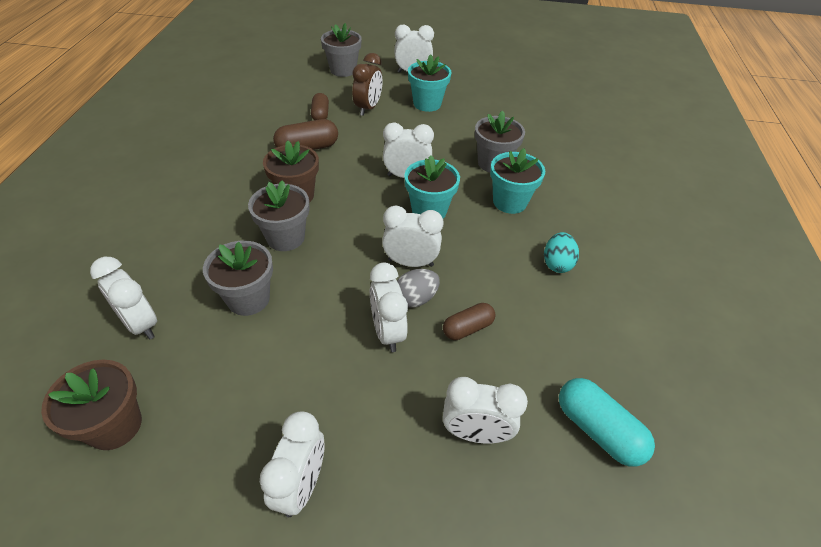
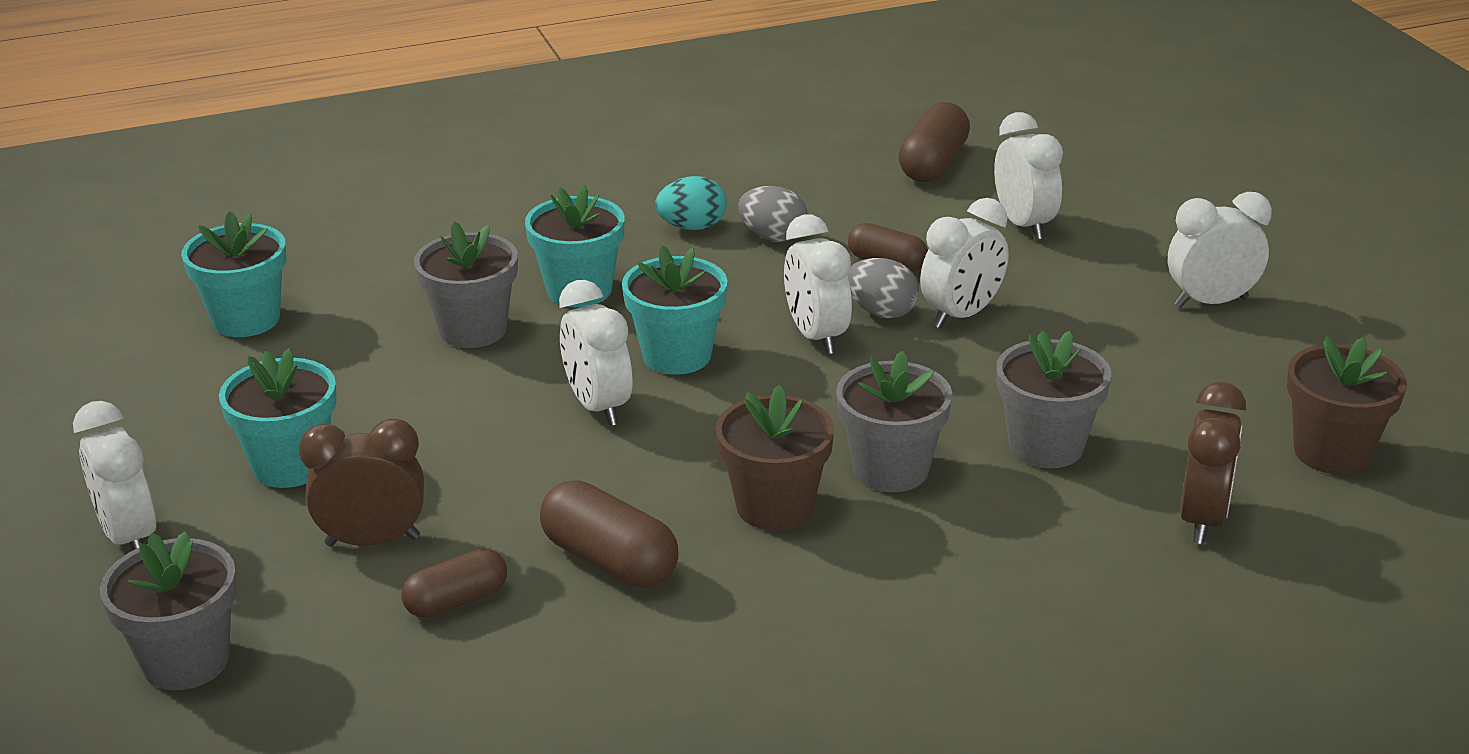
camera: 115 degrees left, 15 degrees down
(141, 324) = (1202, 519): white clock -> brown clock
(528, 292) = (773, 237): none -> grey egg
(539, 115) = (246, 319): none -> turquoise flower pot
(598, 430) = (933, 164): turquoise capsule -> brown capsule

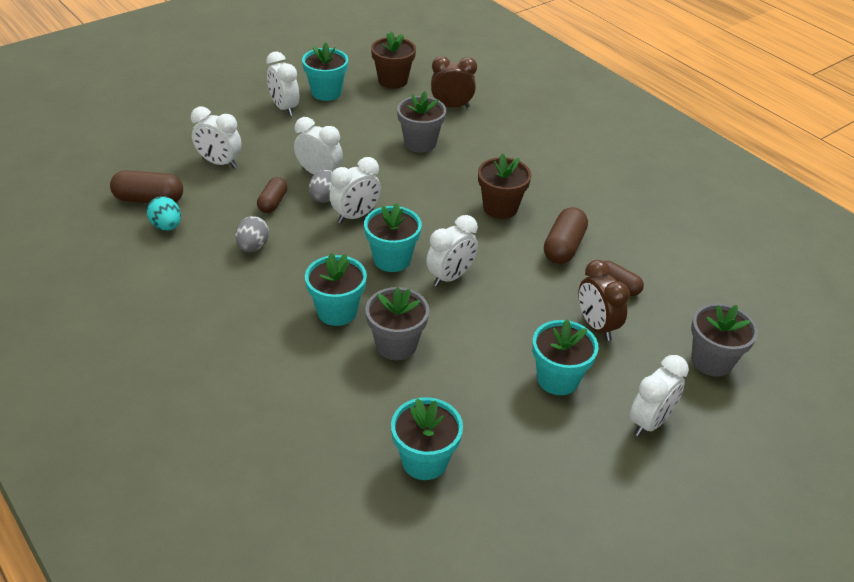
camera: 110 degrees left, 10 degrees up
(692, 227) = (248, 281): turquoise egg -> turquoise egg (166, 226)
(891, 469) = (457, 180): grey flower pot -> none
(1024, 225) = (219, 163): white clock -> white clock turned 120 degrees counterclockwise
(1274, 357) = (326, 92): none -> turquoise flower pot

